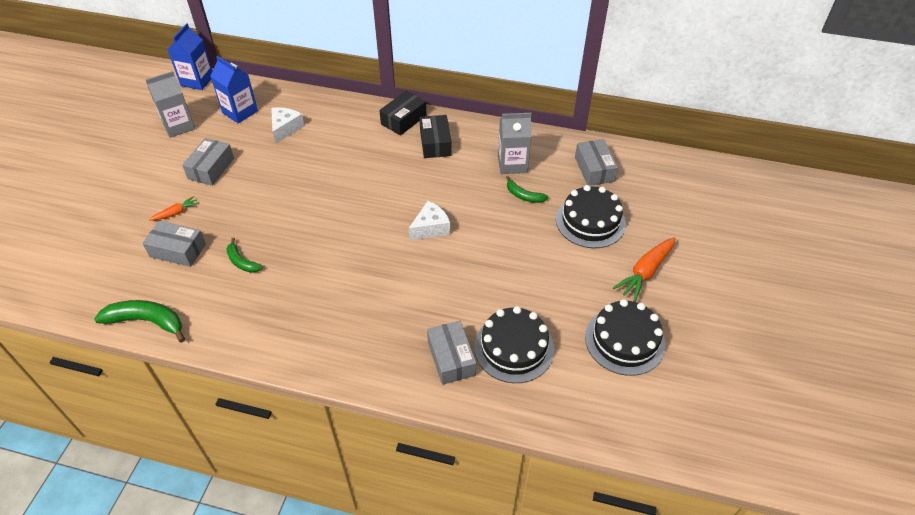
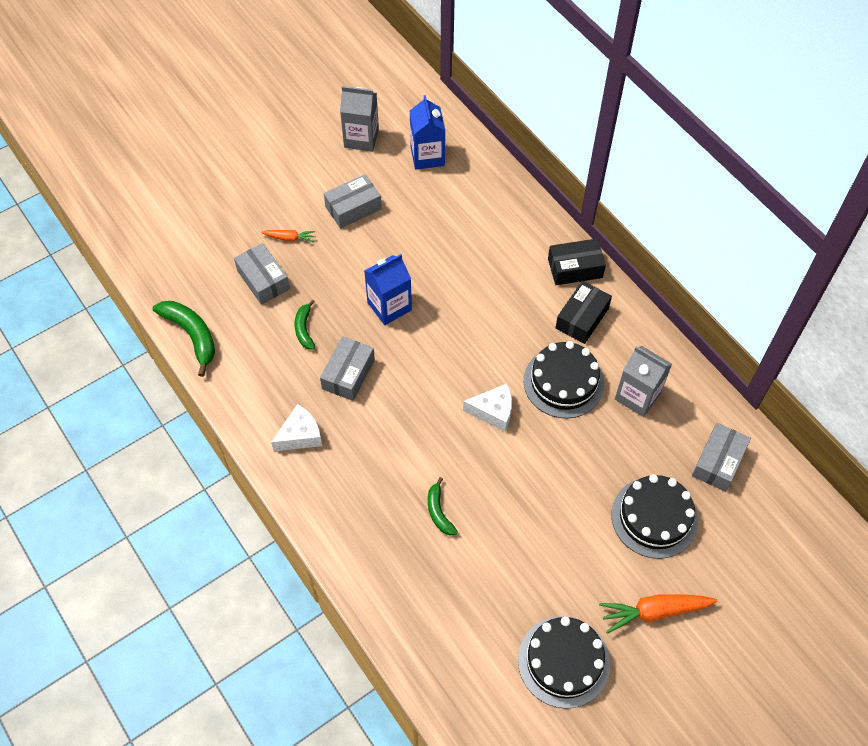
camera: 40 degrees right, 10 degrees up
(197, 81) = (417, 91): blue carton -> blue carton (389, 306)
(285, 128) = (453, 204): white cheese -> white cheese (300, 435)
(451, 358) = (396, 556): grey box -> grey box (348, 374)
(514, 348) = (458, 588): black cake -> black cake (563, 382)
(524, 196) = (614, 440): green banana -> green banana (439, 512)

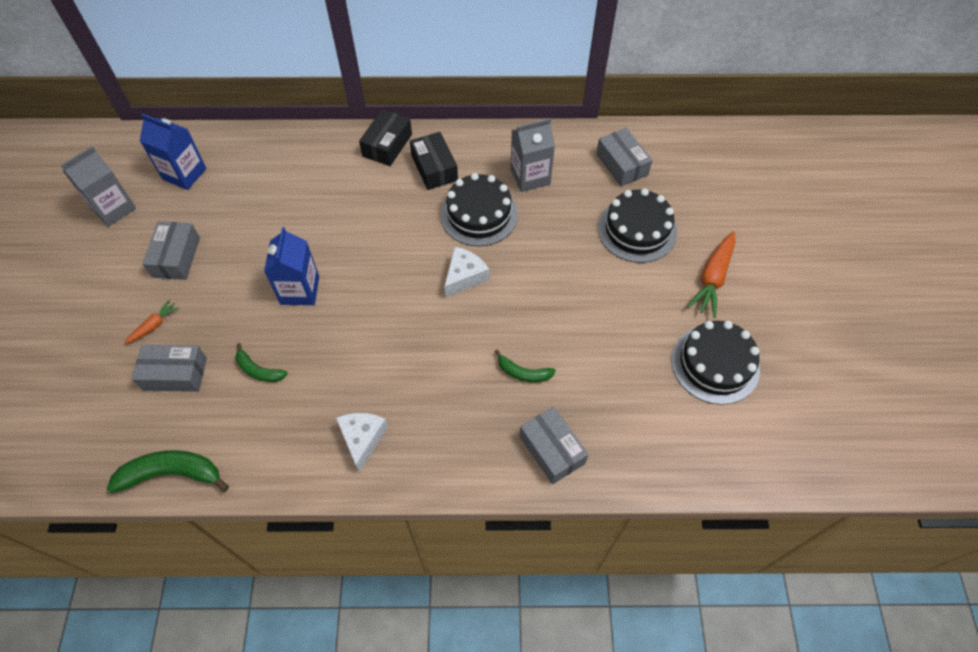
camera: 55 degrees left, 0 degrees up
(348, 374) = (336, 362): grey box -> grey box (552, 449)

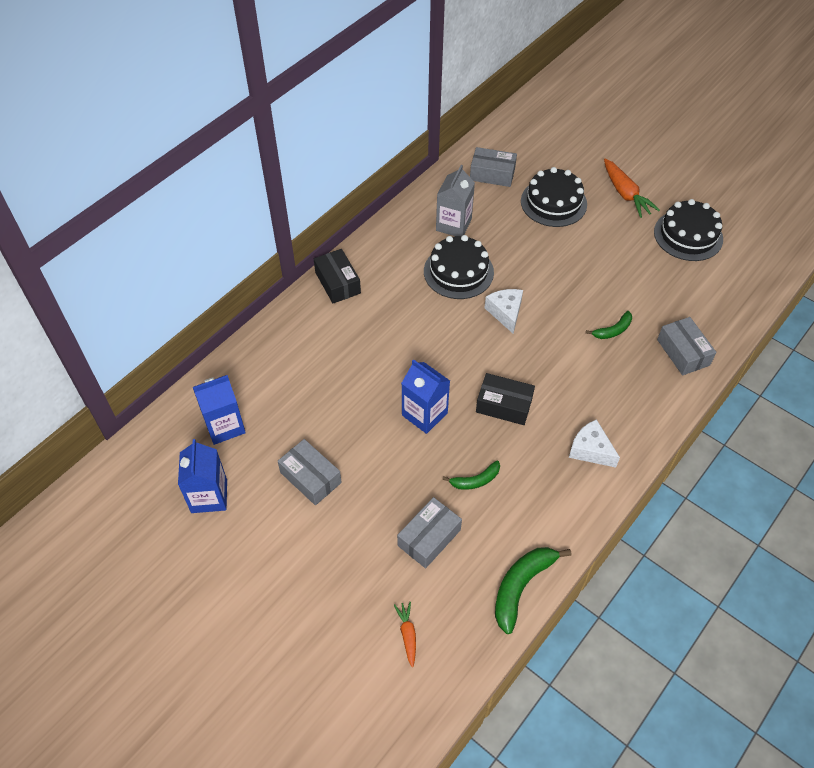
camera: 50 degrees left, 5 degrees down
(113, 208) = (209, 496): grey carton -> blue carton
(154, 325) = (367, 528): orange carrot -> orange carrot (407, 634)
(434, 168) = (390, 270): black box -> black box (504, 405)
(552, 449) = (683, 352): grey box -> grey box turned 60 degrees clockwise

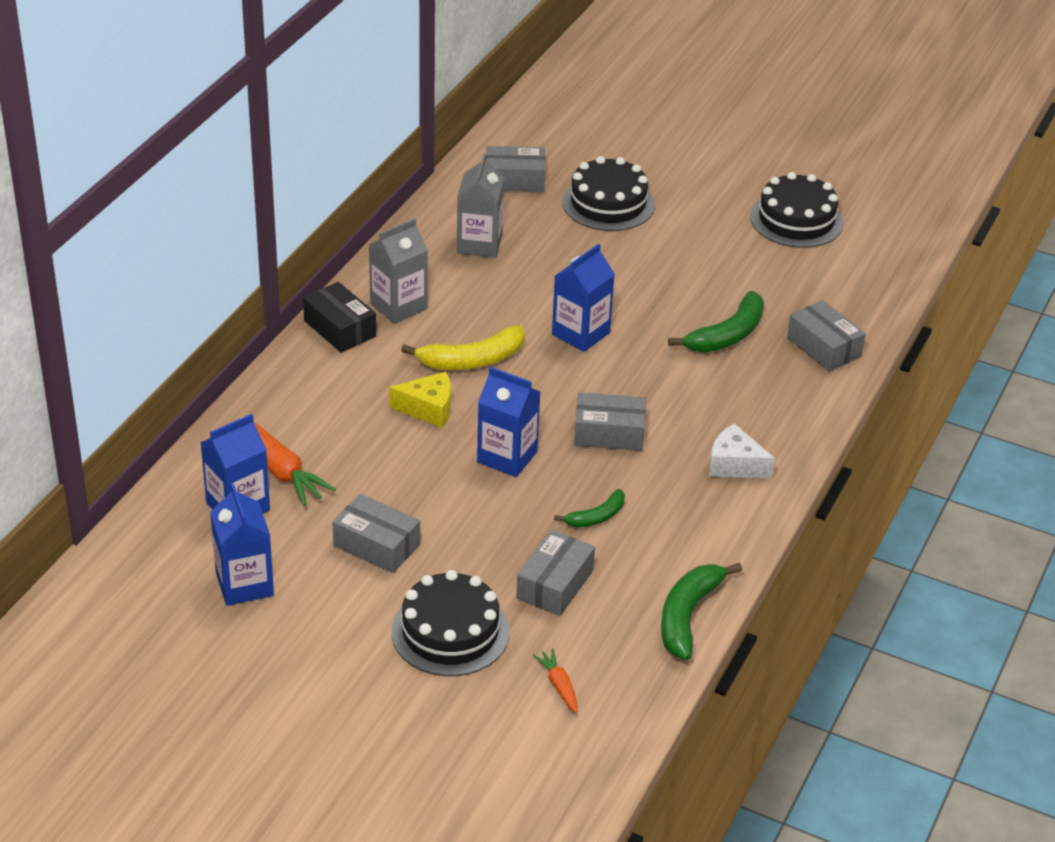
camera: 15 degrees left, 15 degrees down
(380, 362) = (428, 409): none -> yellow cheese
(383, 269) = (398, 306): none -> grey carton
(422, 324) = (472, 360): none -> yellow banana
(458, 272) = (503, 296): black cake -> black cake (450, 632)
(504, 405) = (609, 433): black box -> grey box
(505, 313) = (581, 333): white cheese -> blue carton
(613, 330) = (727, 335): green banana -> green banana, size x1.70
(625, 194) = (701, 183): orange carrot -> orange carrot (282, 472)

